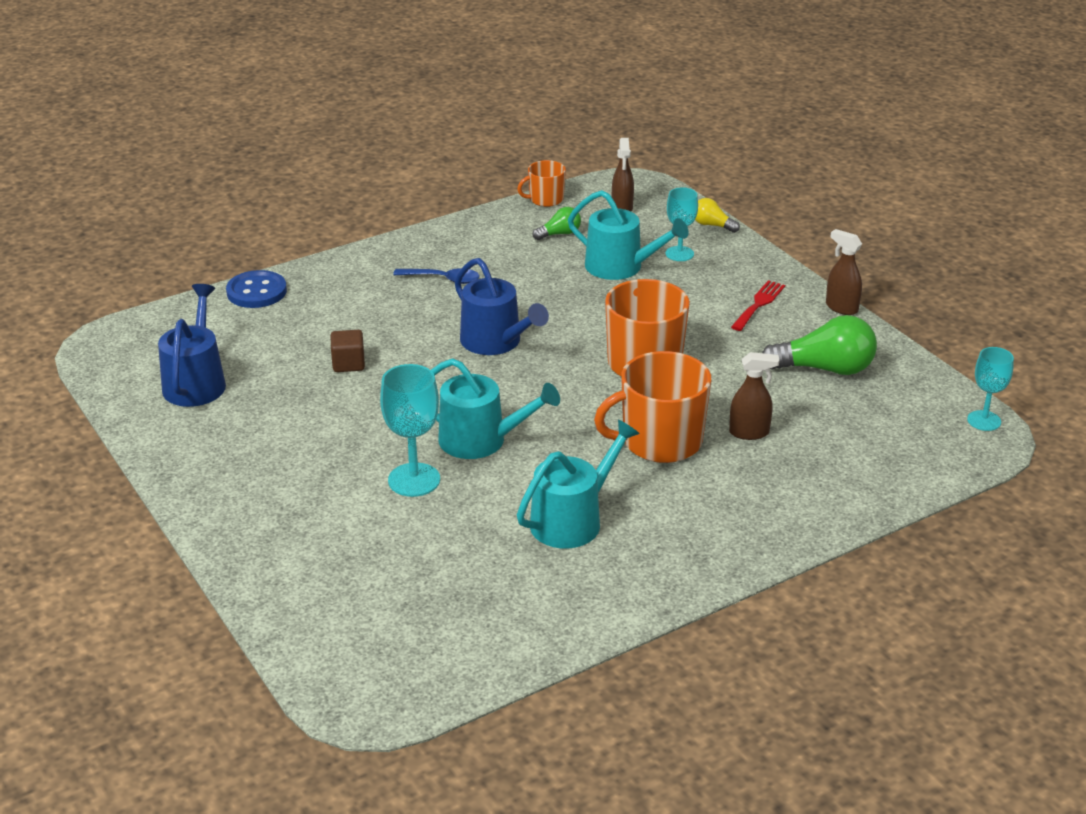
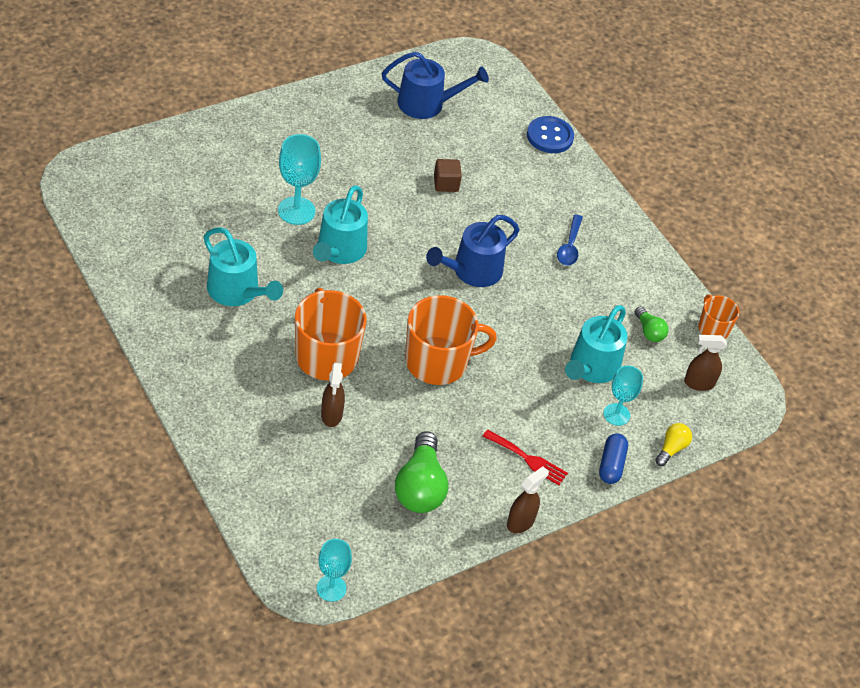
camera: 85 degrees right, 15 degrees up
(746, 257) = (611, 465): none -> blue capsule

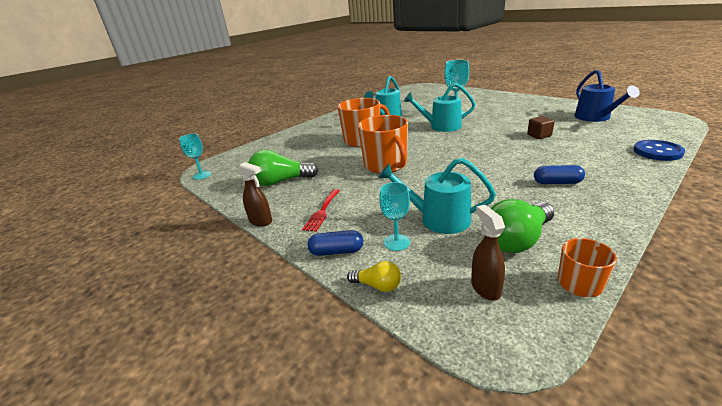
camera: 85 degrees right, 20 degrees down
(331, 415) = (322, 150): brown spray bottle -> none
(472, 271) = (476, 157): blue watering can -> none
(569, 246) = (557, 182): blue spoon -> blue capsule
(649, 331) = (517, 240): green light bulb -> green light bulb, size x1.91

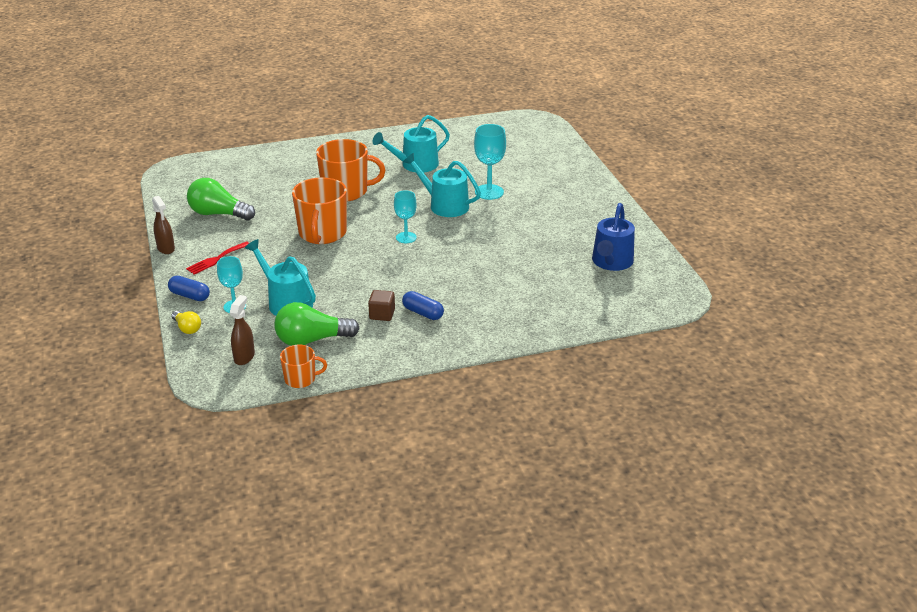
camera: 25 degrees right, 5 degrees up
(202, 175) = (164, 177): turquoise goblet -> turquoise goblet (406, 237)
(539, 135) = (509, 260): brown cube -> brown cube (382, 314)
(657, 152) = (566, 324): blue button -> none

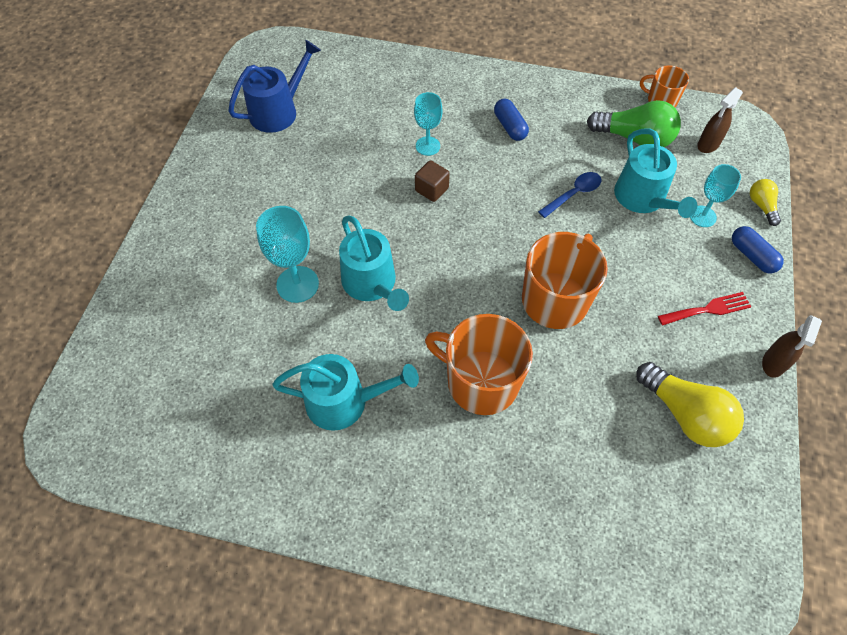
camera: 150 degrees left, 25 degrees up
(166, 248) = (773, 363): brown spray bottle -> brown spray bottle turned 150 degrees counterclockwise
(218, 214) = (685, 414): green light bulb -> yellow light bulb
(342, 288) = (573, 194): none -> blue spoon
(382, 314) = (550, 141): brown cube -> brown cube (431, 189)
(406, 237) = (458, 244): turquoise goblet -> turquoise goblet (427, 146)

